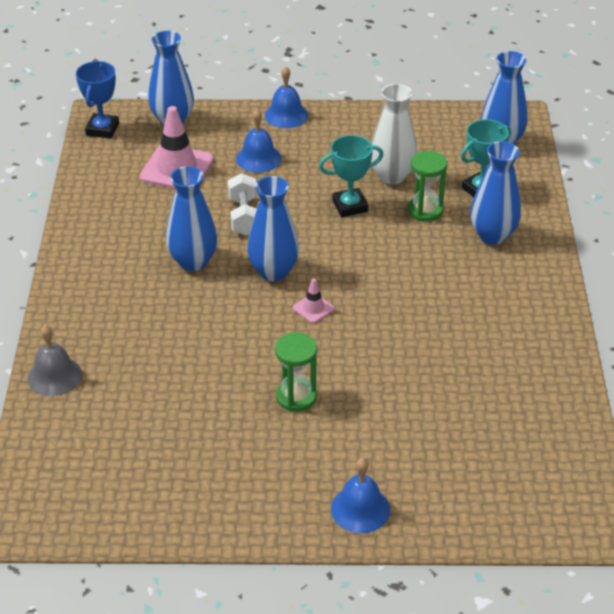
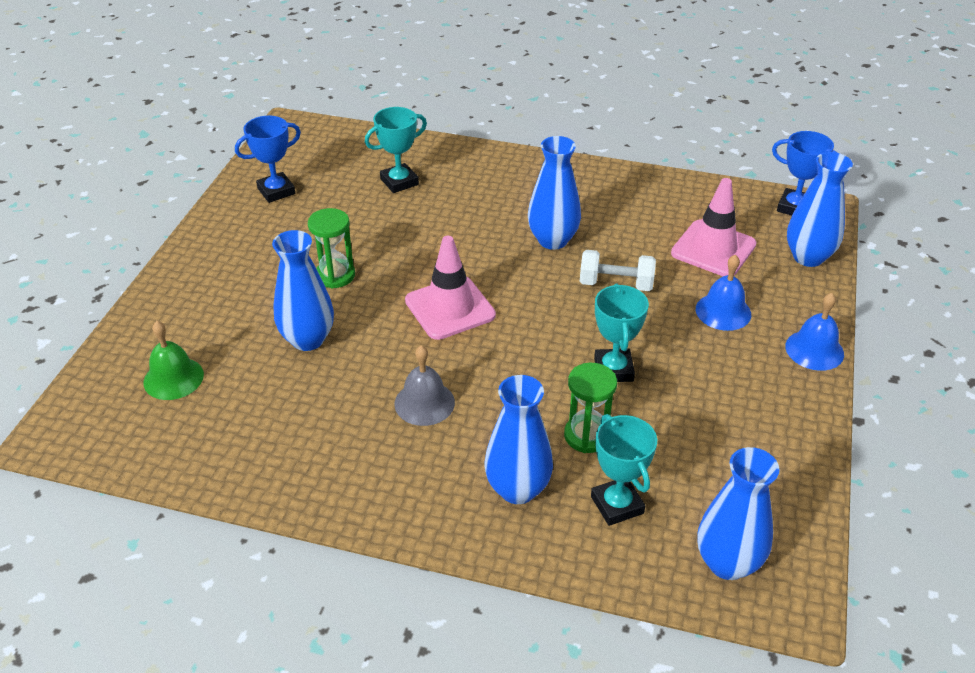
camera: 105 degrees right, 0 degrees up
(54, 376) = (432, 151): grey bell -> grey bell (424, 403)
(122, 389) = (399, 182): none -> turquoise trophy
(165, 490) = (276, 191): none -> blue trophy
(273, 271) = (517, 290): blue vase -> blue vase (308, 339)
(313, 308) = (450, 308): pink traffic cone -> pink traffic cone, size x2.11
(360, 509) = (184, 289): blue bell -> none
(392, 176) = (665, 421): white vase -> none
(482, 468) = (173, 378): none -> green bell

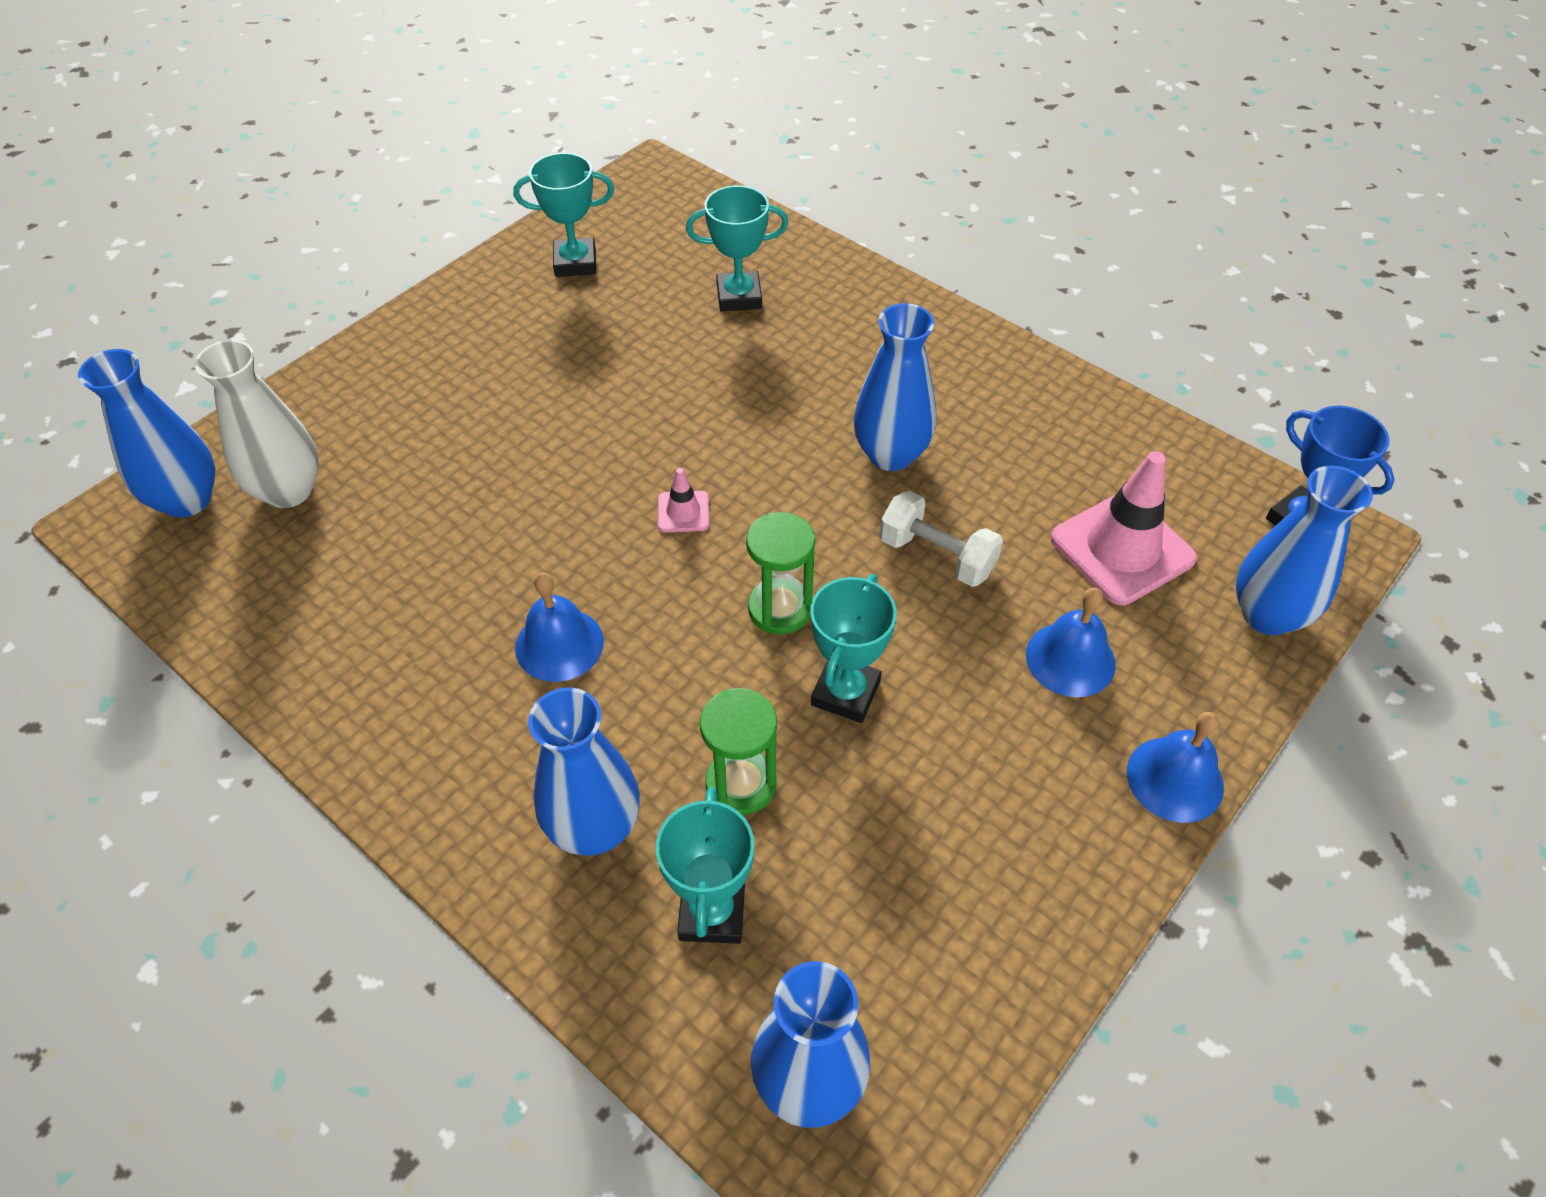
camera: 25 degrees right, 10 degrees up
(173, 378) = (289, 491): green bell -> white vase
(276, 191) = (575, 263): blue trophy -> turquoise trophy
(308, 339) = (476, 494): blue vase -> blue vase (187, 500)
(335, 275) = (569, 411): green hourglass -> green hourglass (780, 609)
(424, 403) = (559, 644): grey bell -> blue bell
(450, 308) = (683, 512): pink traffic cone -> pink traffic cone, size x0.47

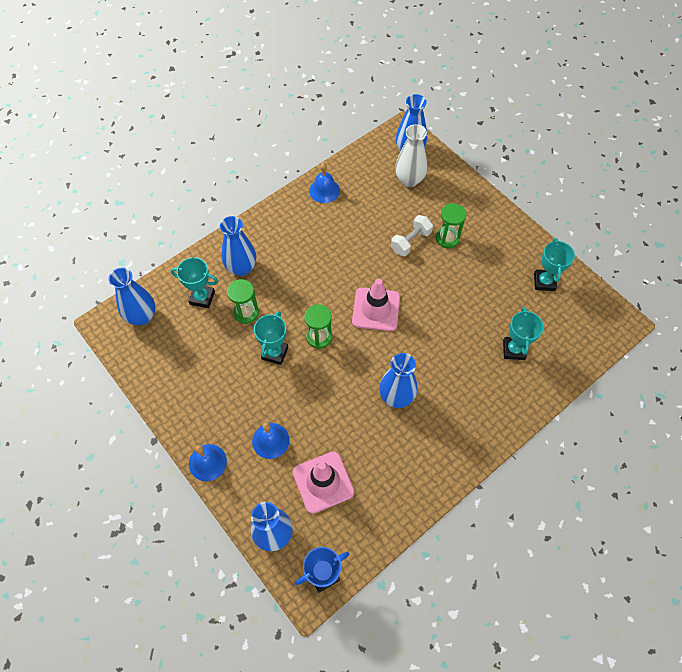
camera: 100 degrees right, 10 degrees up
(472, 408) = (447, 238): none -> green hourglass
(559, 644) = (318, 262): blue bell -> blue bell (324, 190)
(683, 512) = (376, 309): pink traffic cone -> pink traffic cone, size x2.11
(845, 693) = (275, 353): turquoise trophy -> turquoise trophy turned 75 degrees clockwise
(937, 556) = (334, 402): white dumbbell -> white dumbbell (410, 241)

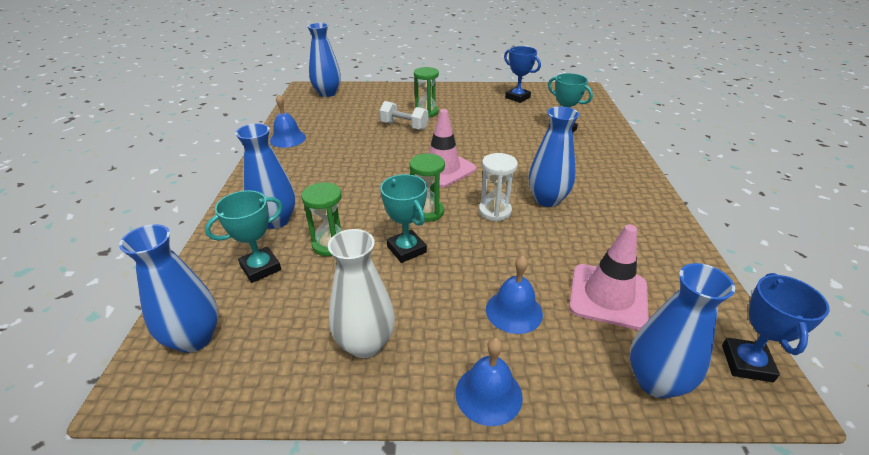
camera: 50 degrees left, 25 degrees down
(354, 374) = (495, 211): none -> white hourglass
(409, 180) = (351, 103): white vase -> white vase (365, 344)
(410, 241) = (404, 126): white dumbbell -> white dumbbell turned 60 degrees counterclockwise
(544, 282) = (517, 97): turquoise trophy -> blue trophy

